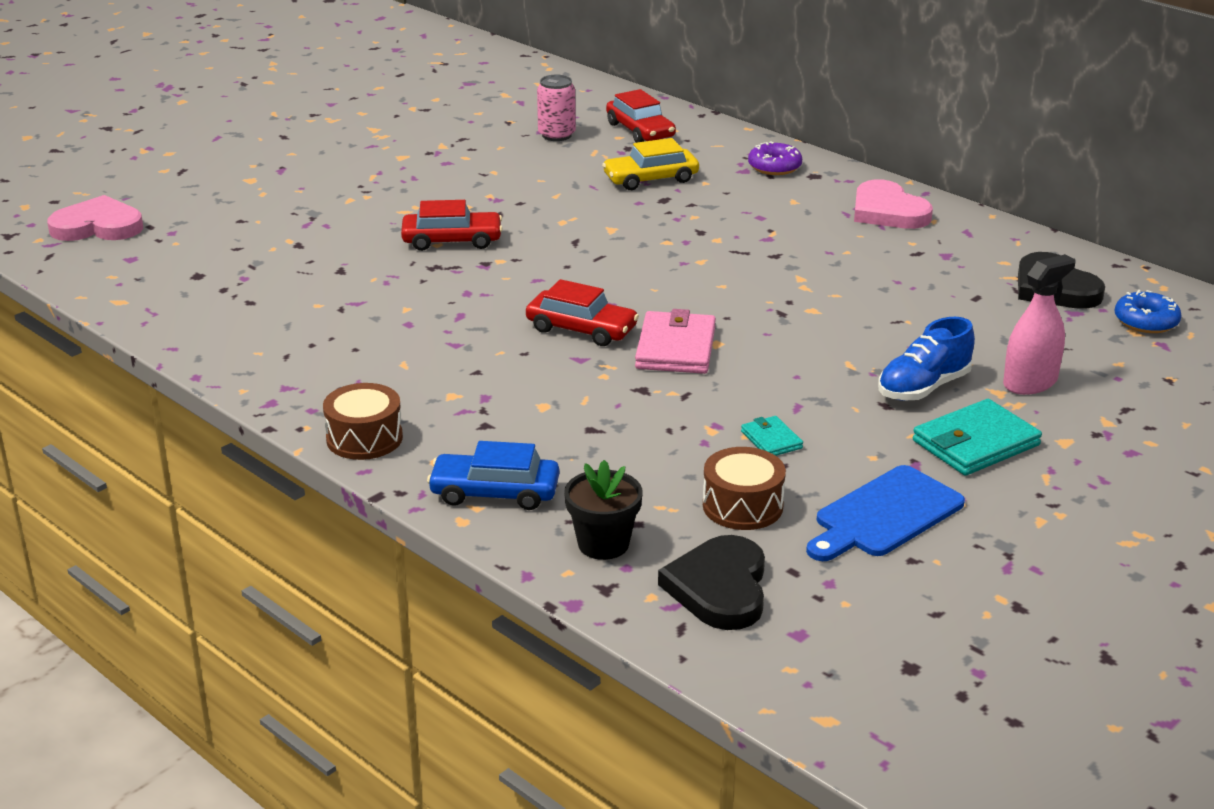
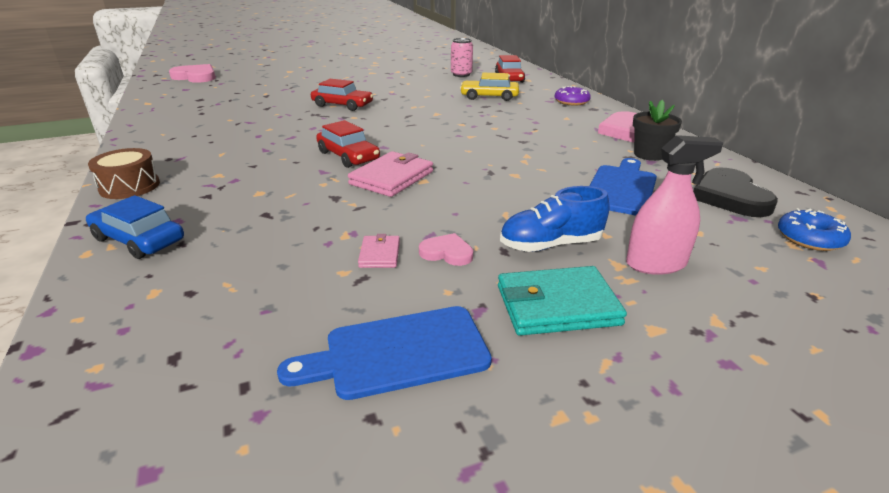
camera: 25 degrees right, 0 degrees up
(603, 544) = (139, 302): black flower pot -> black flower pot (649, 154)
(719, 588) = (158, 380): black heart -> none
(742, 506) = (287, 303): brown drum -> none
(771, 440) = (380, 254): turquoise wallet -> pink wallet
(834, 421) = (447, 253): none -> pink heart
(941, 302) = (621, 188): none -> blue cutting board

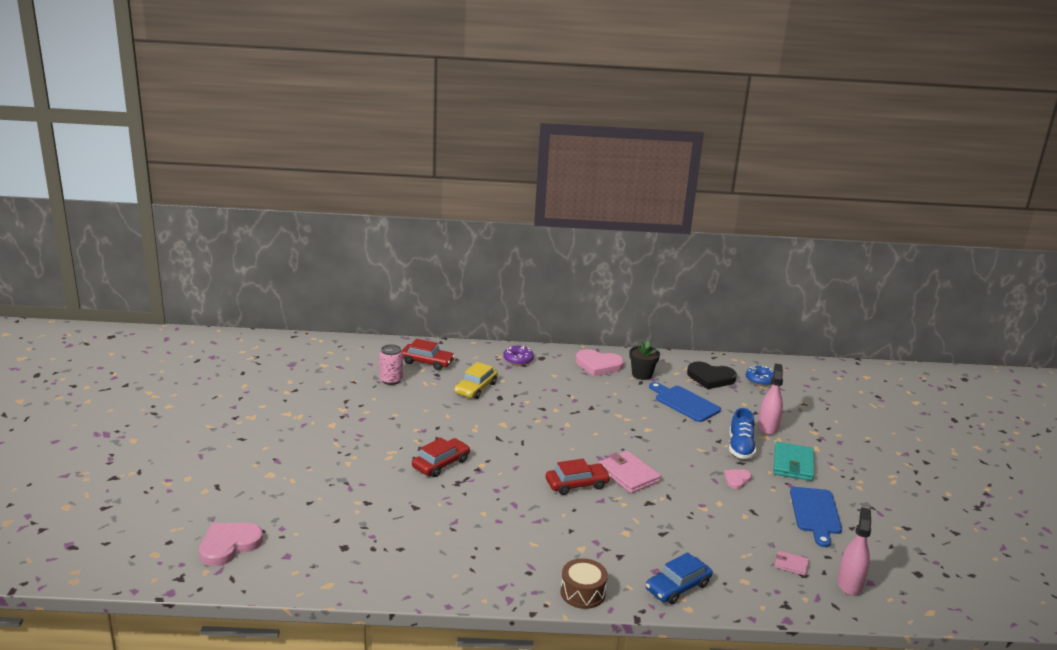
camera: 70 degrees left, 5 degrees down
(143, 433) = (850, 583): none -> pink spray bottle
(380, 254) = (730, 501): pink wallet -> pink wallet (791, 564)

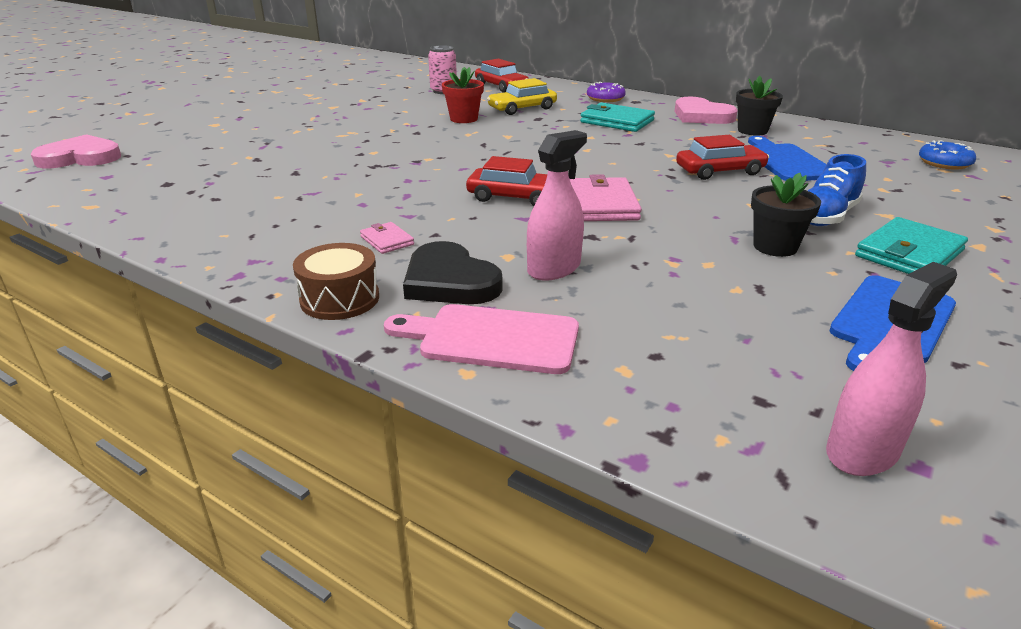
camera: 35 degrees right, 5 degrees up
(441, 464) = (385, 149): red car -> red car (720, 171)
(450, 413) = (464, 119): none -> red flower pot
(553, 387) = (616, 121): none -> turquoise wallet
(677, 587) = (492, 338): blue car -> pink cutting board
(710, 378) = (858, 148): black heart -> black heart (449, 281)
(736, 480) = (775, 247): pink heart -> black flower pot
(768, 427) = (905, 207): pink spray bottle -> pink spray bottle (554, 268)
(791, 564) = (752, 377): pink wallet -> pink wallet (387, 240)

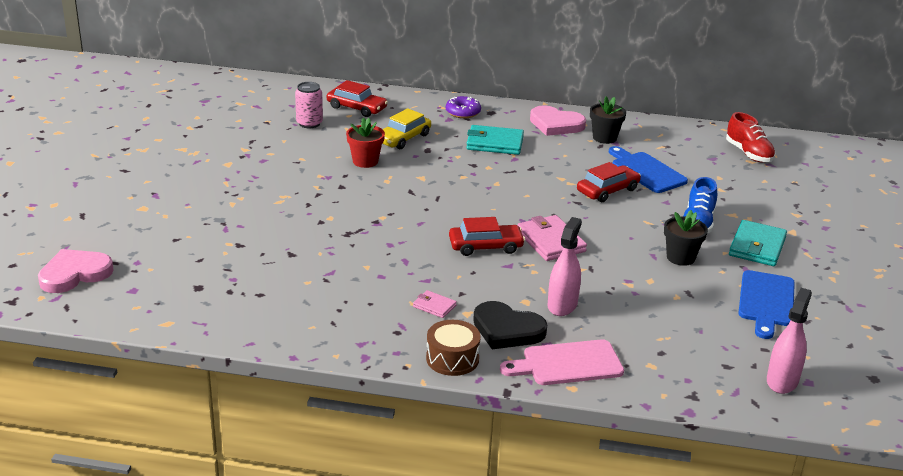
camera: 25 degrees left, 0 degrees up
(944, 163) = (748, 153): blue donut -> red shoe

